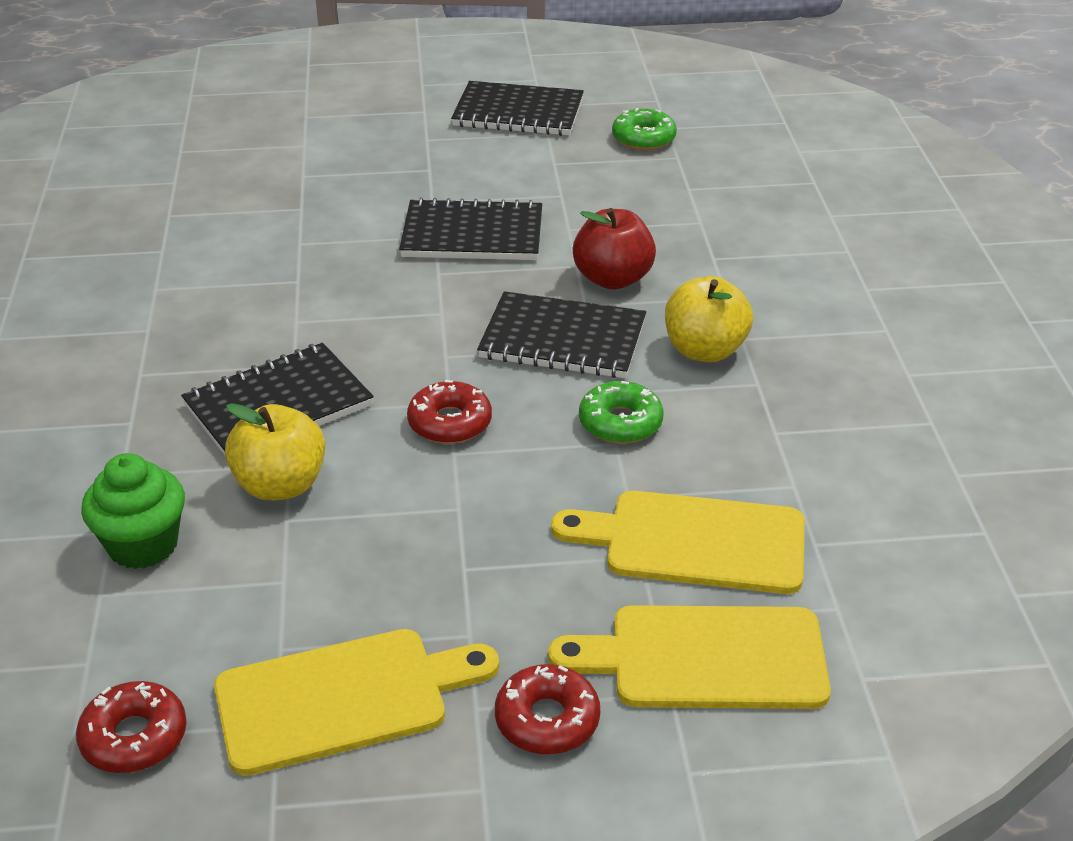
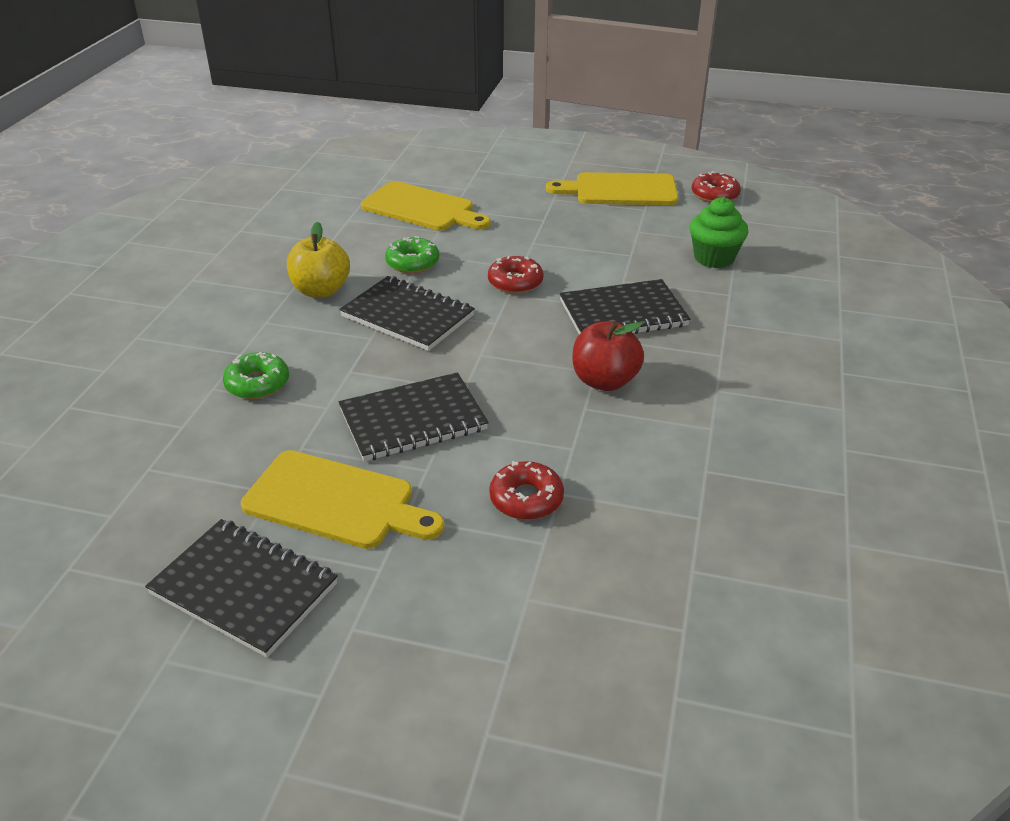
camera: 160 degrees left, 0 degrees up
(280, 485) = (631, 270): yellow apple -> none
(472, 235) = (413, 420): black notebook -> black notebook turned 45 degrees counterclockwise
(547, 720) = (535, 171): red donut -> red donut (526, 499)
(613, 279) = (333, 353): red apple -> red apple (604, 381)
(643, 138) = (152, 504): green donut -> green donut (257, 383)
(705, 658) = (454, 175): yellow cutting board -> yellow cutting board (336, 501)

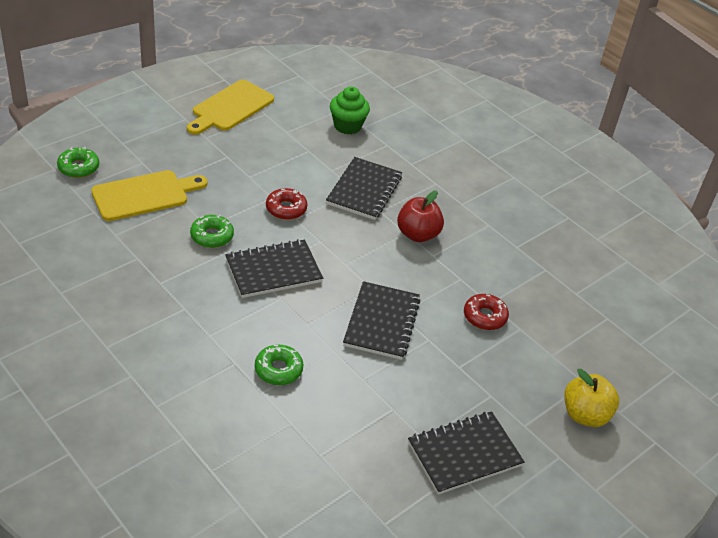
camera: 60 degrees left, 5 degrees up
(321, 290) = (198, 292): yellow apple -> yellow apple (585, 415)
(336, 501) = (425, 387): yellow cutting board -> none
(413, 168) = (78, 167): none -> green donut
(714, 195) = (282, 80): red donut -> none

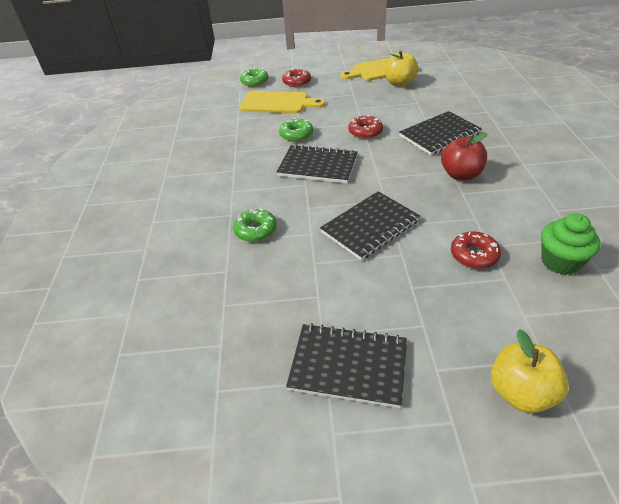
camera: 45 degrees right, 0 degrees up
(138, 154) = (297, 82): none -> red donut
(268, 126) = (399, 83): none -> yellow apple
(347, 126) = (462, 94): green cupcake -> green cupcake (560, 262)

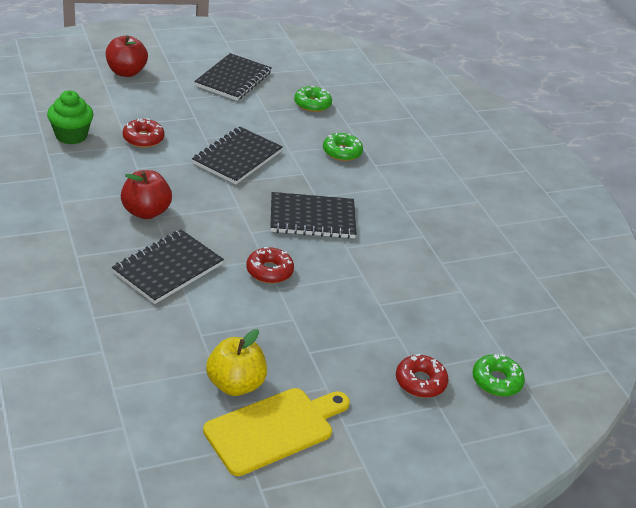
camera: 155 degrees right, 5 degrees down
(278, 103) = (422, 326): yellow cutting board -> none
(296, 135) = (361, 263): green donut -> green donut (312, 104)
(348, 366) = (233, 79): black notebook -> black notebook turned 60 degrees counterclockwise
(520, 392) = (126, 72): yellow apple -> red apple

